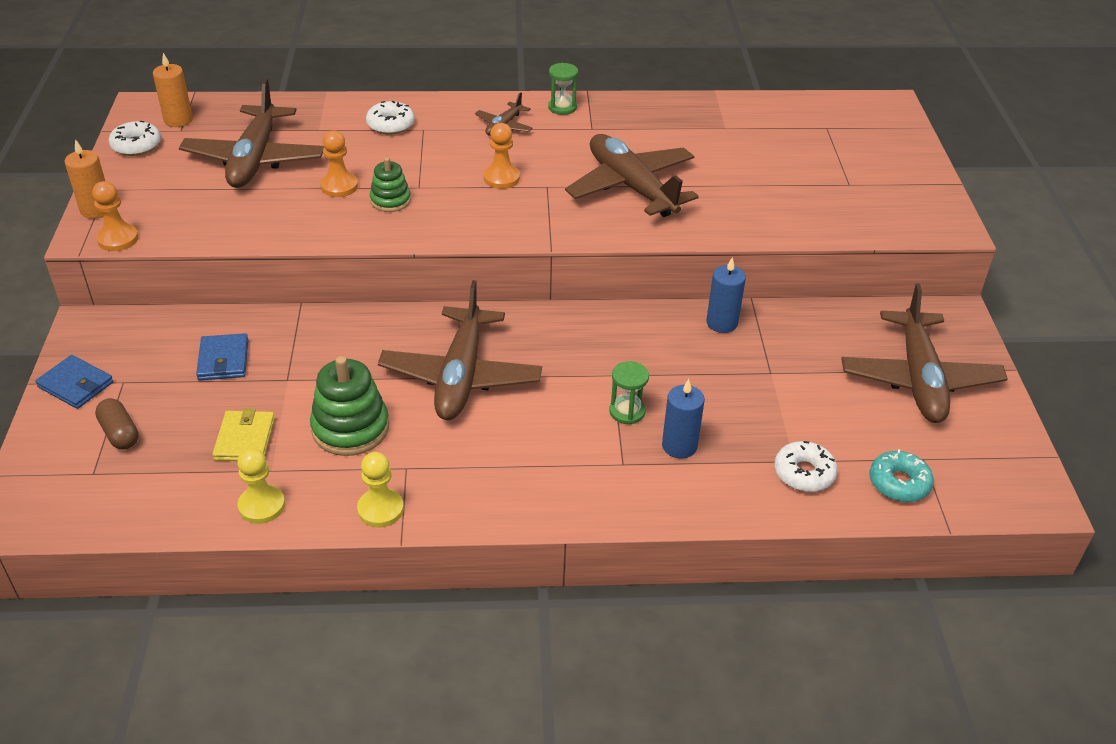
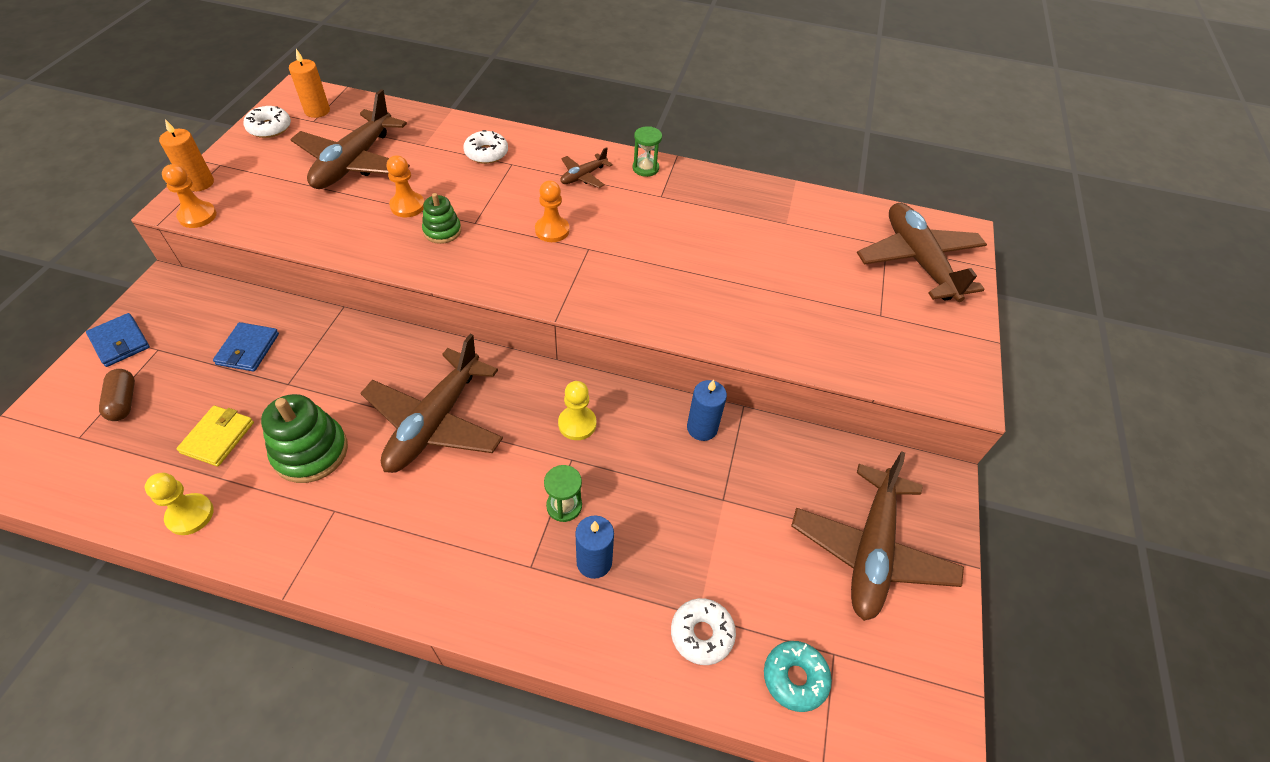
camera: 15 degrees right, 10 degrees up
(380, 509) = (286, 551): yellow pawn -> yellow pawn (577, 424)
(631, 187) = (665, 268): brown plane -> brown plane (918, 261)

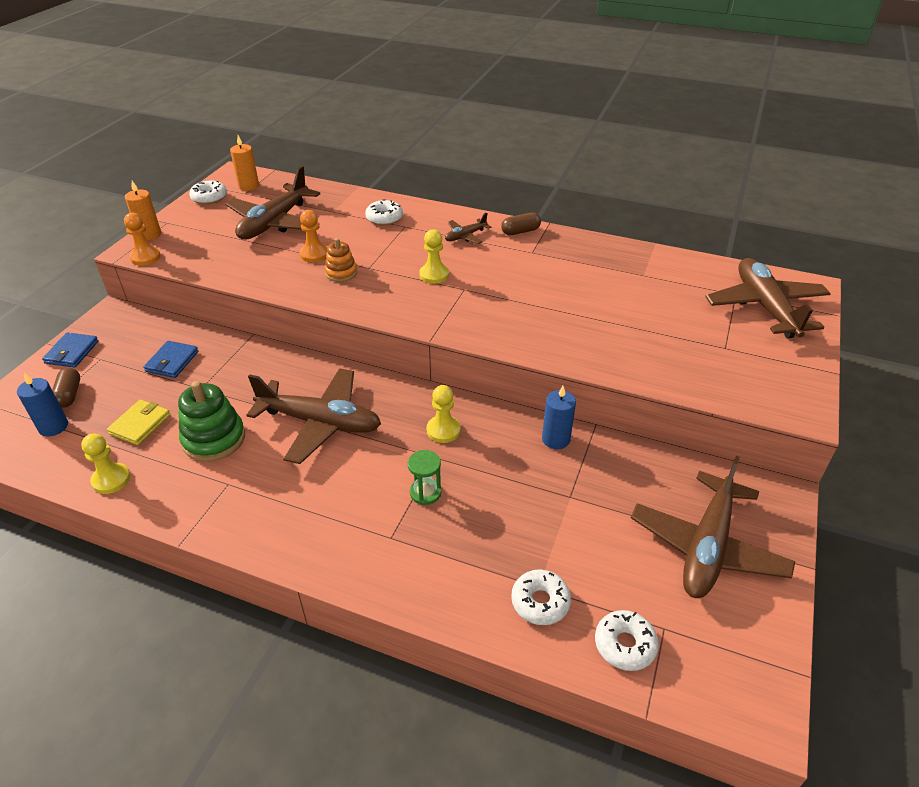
camera: 10 degrees right, 10 degrees down
(120, 342) = (72, 352): blue wallet -> blue wallet turned 45 degrees clockwise
(435, 422) = (320, 422): brown plane -> brown plane turned 105 degrees counterclockwise
(442, 231) = (341, 273): green stacking toy -> orange stacking toy
(552, 230) = (434, 275): orange pawn -> yellow pawn
(594, 562) = (447, 537): blue candle -> blue candle (53, 427)
(645, 168) = (520, 231): green hourglass -> brown capsule
(795, 678) = (625, 645): turquoise donut -> white donut

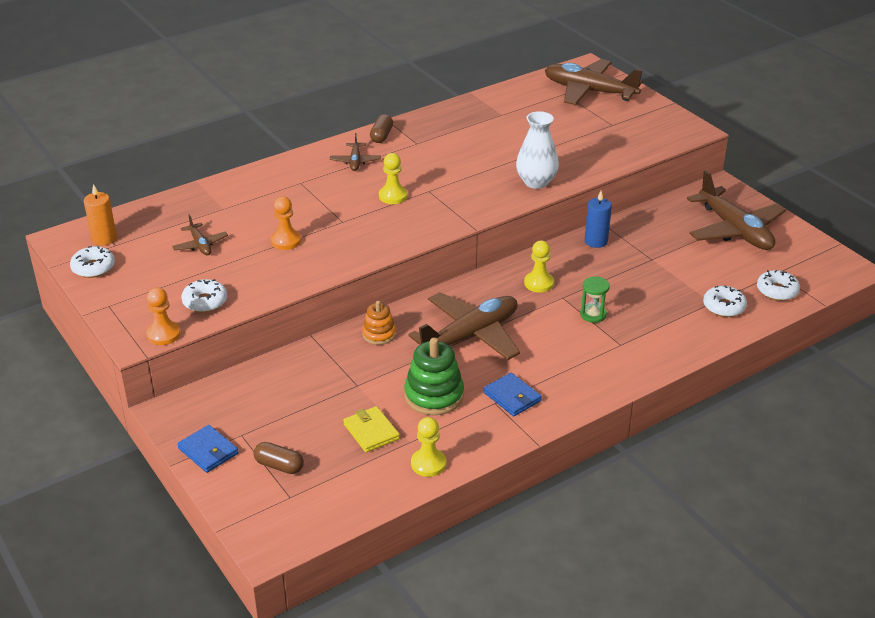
camera: 55 degrees left, 5 degrees down
(53, 427) = (318, 484): blue candle -> none
(149, 234) = (120, 322): orange candle -> none
(172, 361) = (298, 391): blue wallet -> blue wallet (512, 397)
(274, 223) = (200, 245): brown plane -> brown plane, size x0.47
(341, 273) = (333, 237): orange stacking toy -> orange stacking toy (379, 334)
(384, 218) = (273, 187): white donut -> white donut (205, 301)
(552, 342) = (536, 182): none -> white vase

